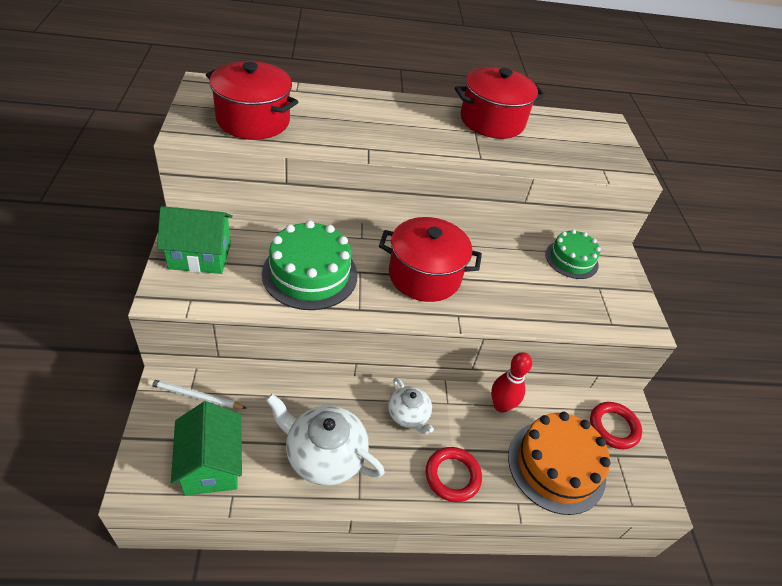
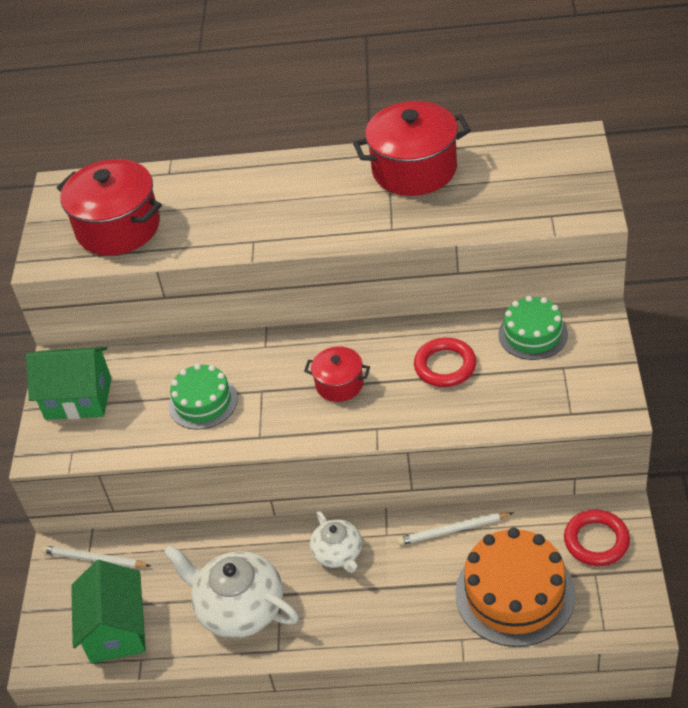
camera: 15 degrees right, 0 degrees up
(310, 274) = (203, 402): green cake -> green cake, size x0.62
(424, 275) = (339, 384): red pot -> red pot, size x0.54
(452, 476) = (386, 617): red ring -> red ring (445, 366)
(501, 405) = (453, 530): red bowling pin -> white pencil

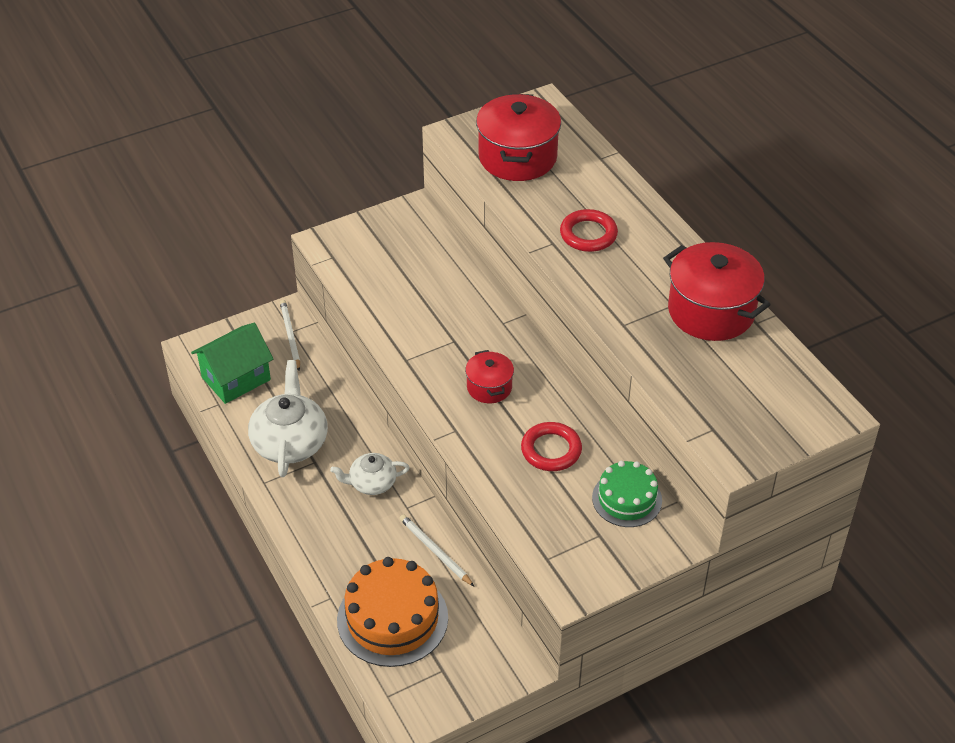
camera: 55 degrees right, 0 degrees up
(78, 398) = (384, 236): green house -> none
(203, 402) = (422, 310): green cake -> none
(338, 553) = (372, 483): white teapot -> white teapot turned 45 degrees clockwise
(596, 541) = (478, 659): red ring -> red ring (588, 234)

